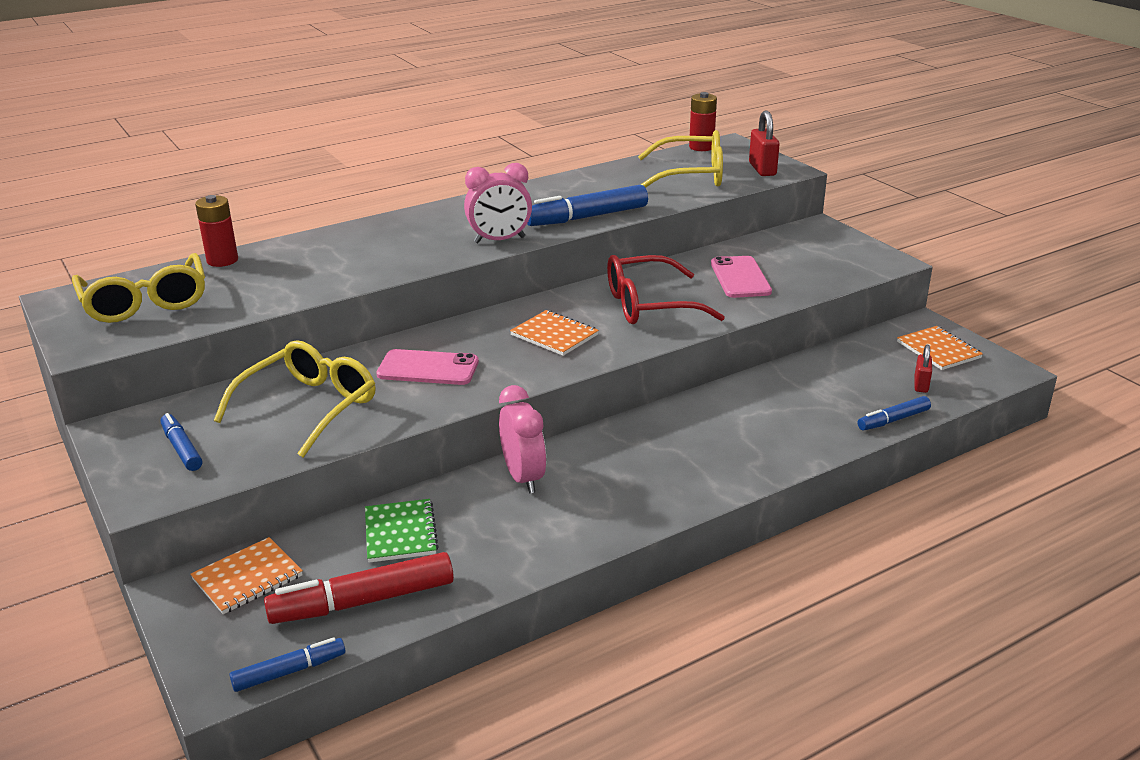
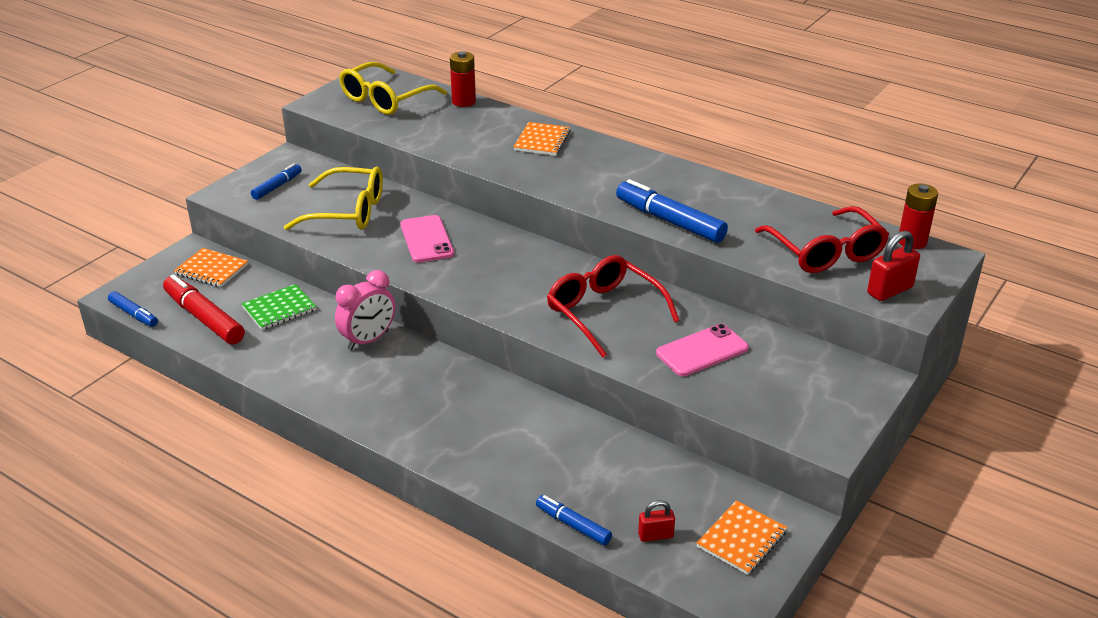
camera: 65 degrees right, 5 degrees up
(499, 240) = (586, 194): pink clock -> none
(554, 335) = (515, 279): orange notebook -> orange notebook (542, 141)
(690, 175) = (825, 251): yellow glasses -> red glasses

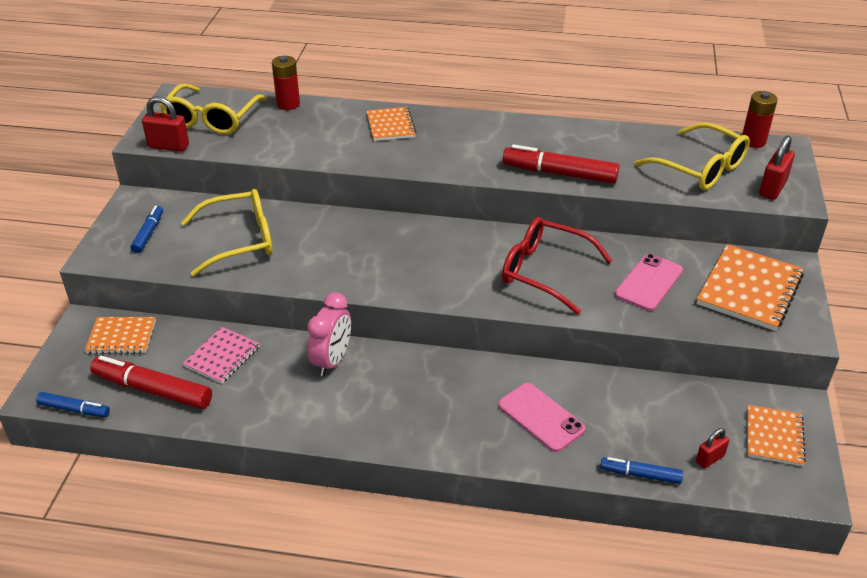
camera: 25 degrees left, 5 degrees up
(279, 309) = (222, 357): green notebook -> pink notebook
(330, 113) = (168, 146): none -> red padlock
(426, 239) = (337, 247): pink phone -> pink phone (541, 417)
(670, 221) = (560, 174): blue marker -> red marker
(805, 387) = (749, 289): none -> orange notebook
(825, 251) = (699, 168): red glasses -> yellow glasses

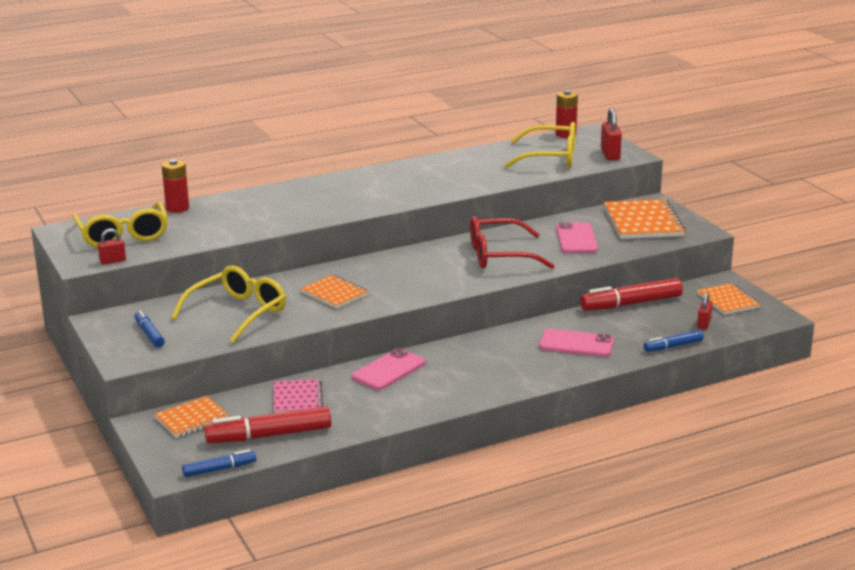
camera: 35 degrees left, 15 degrees down
(168, 146) = (113, 261): red padlock -> red padlock, size x0.62
(332, 361) = (388, 370): pink clock -> pink phone
(391, 125) = (288, 197): orange notebook -> orange notebook (334, 293)
(560, 174) = (459, 187): red marker -> red marker (631, 304)

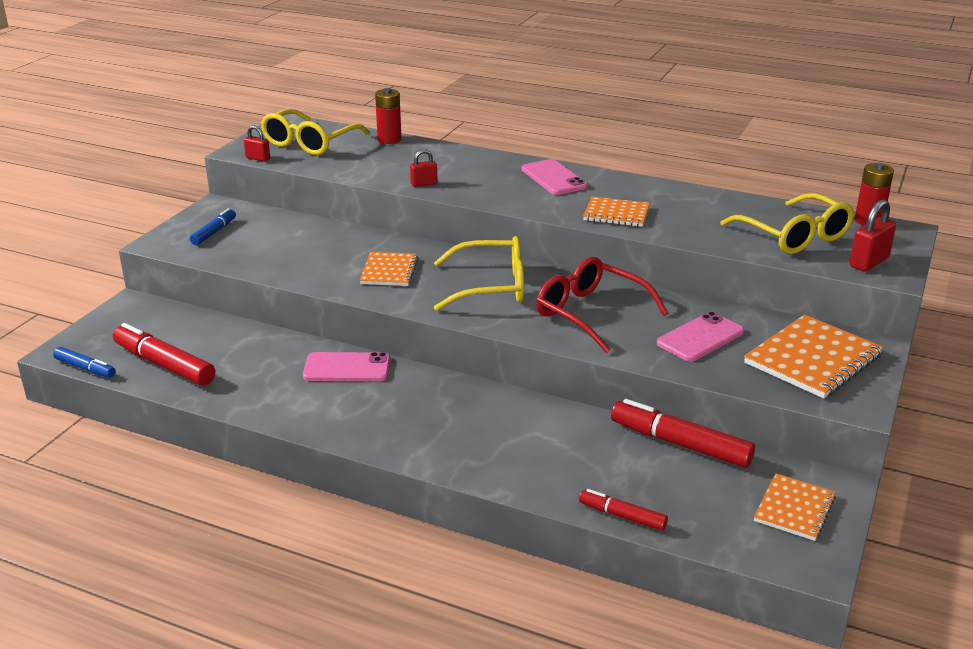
camera: 50 degrees right, 5 degrees up
(192, 419) = (158, 319): orange notebook -> orange notebook (616, 214)
(237, 313) = (295, 248): yellow glasses -> yellow glasses (490, 287)
(297, 399) = (243, 348): pink notebook -> none
(576, 344) = (538, 448): pink phone -> pink phone (553, 178)
(673, 346) = (622, 516): blue marker -> red marker
(704, 324) = (709, 516): red padlock -> red padlock (424, 184)

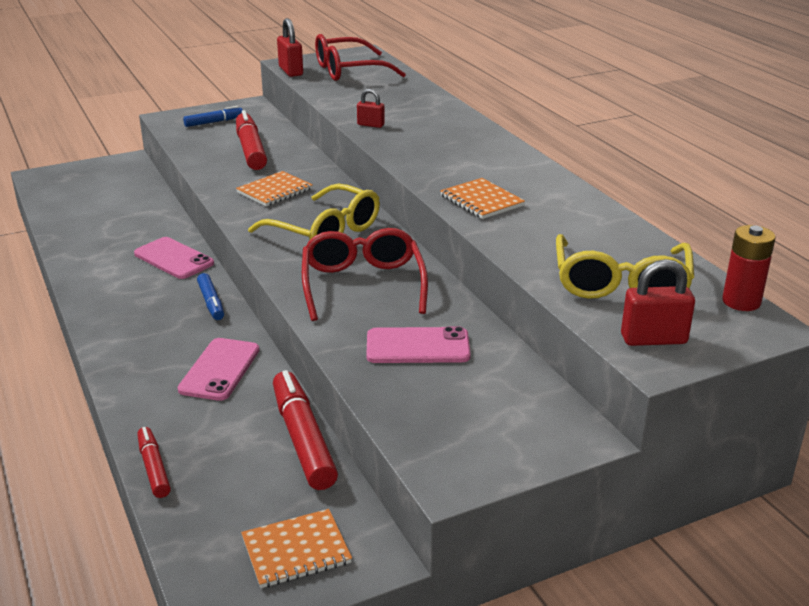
camera: 40 degrees right, 0 degrees up
(85, 368) = (33, 191): blue marker -> blue marker (211, 302)
(164, 365) = (75, 207): red marker -> red marker (250, 150)
(258, 158) = (291, 71): red padlock -> red padlock, size x1.61
(310, 142) = (350, 71): yellow glasses -> red glasses
(389, 139) = (413, 85): red battery -> none
(553, 178) = (487, 154): pink phone -> pink phone (219, 369)
(813, 359) = (488, 416): orange notebook -> none

